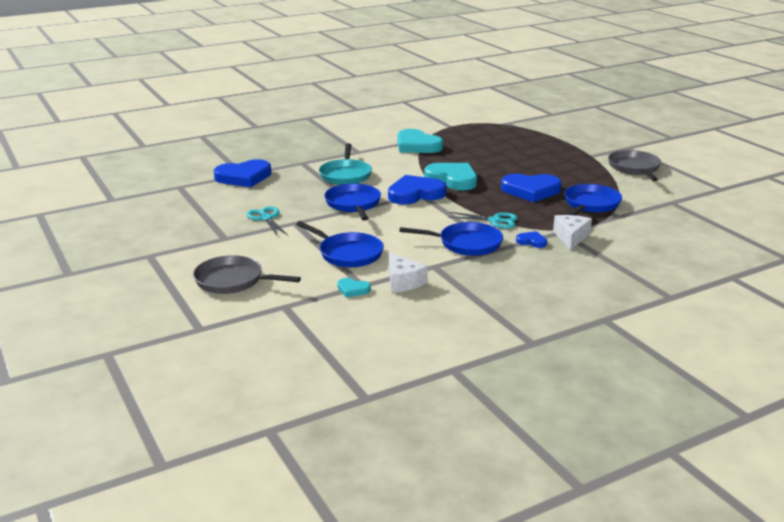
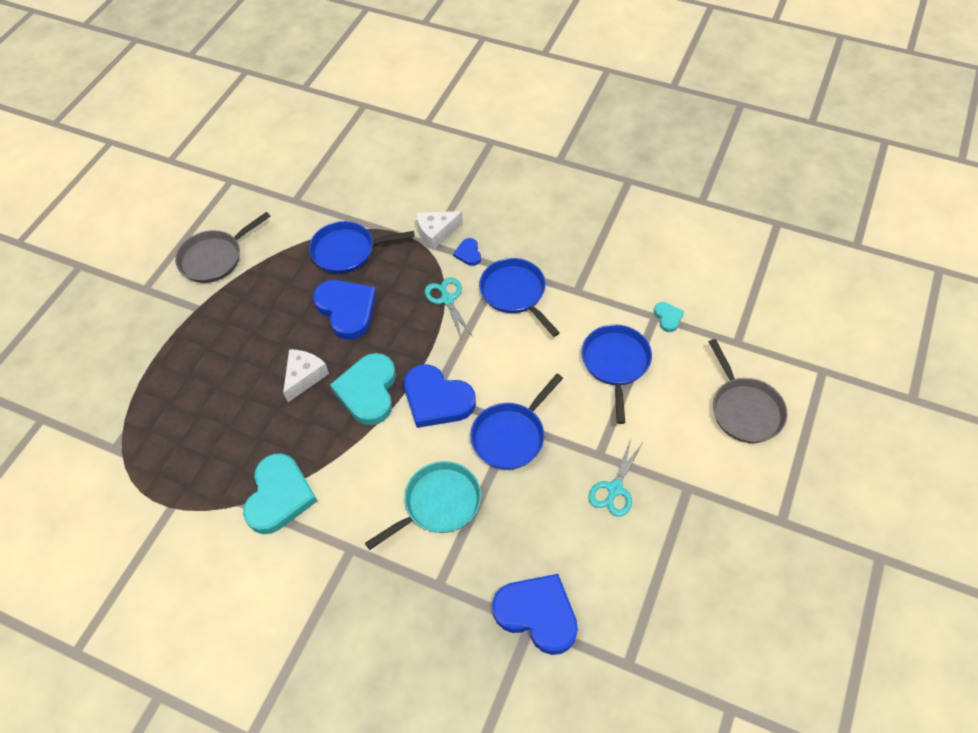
camera: 125 degrees left, 30 degrees up
(403, 282) = (622, 294): white cheese -> white cheese (304, 377)

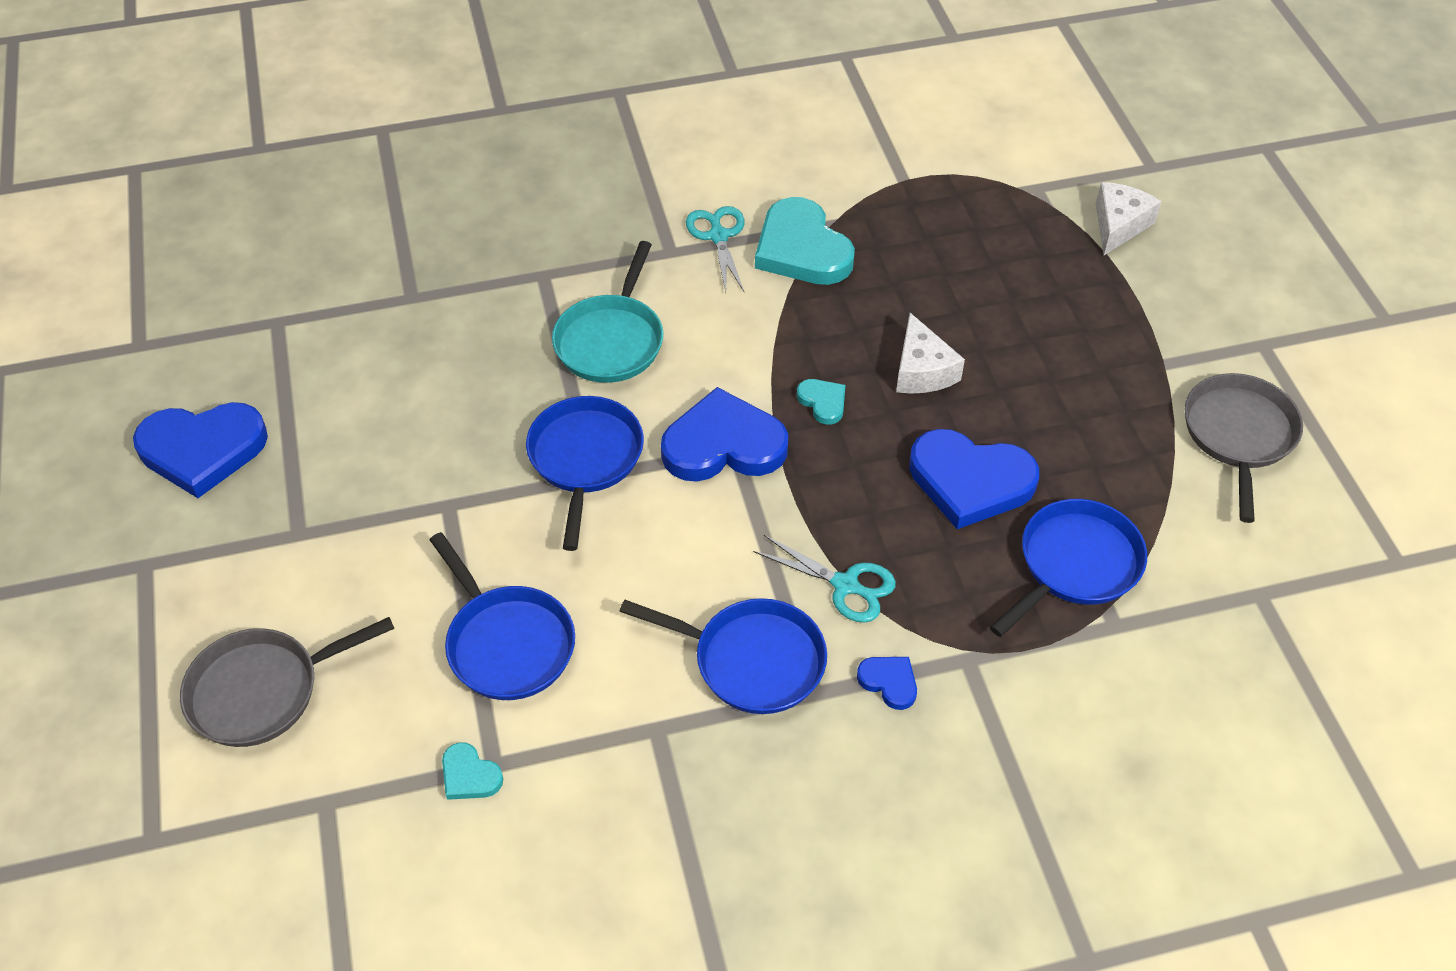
camera: 140 degrees right, 5 degrees down
(368, 391) = (823, 402): turquoise heart -> turquoise heart, size x0.46
(436, 233) = (977, 685): white cheese -> white cheese (1118, 225)
(537, 614) = (409, 309): blue heart -> blue heart (202, 450)
(615, 489) = (399, 476): turquoise scissors -> turquoise scissors (718, 236)
(744, 409) = (262, 690): grey pan -> grey pan turned 60 degrees counterclockwise

